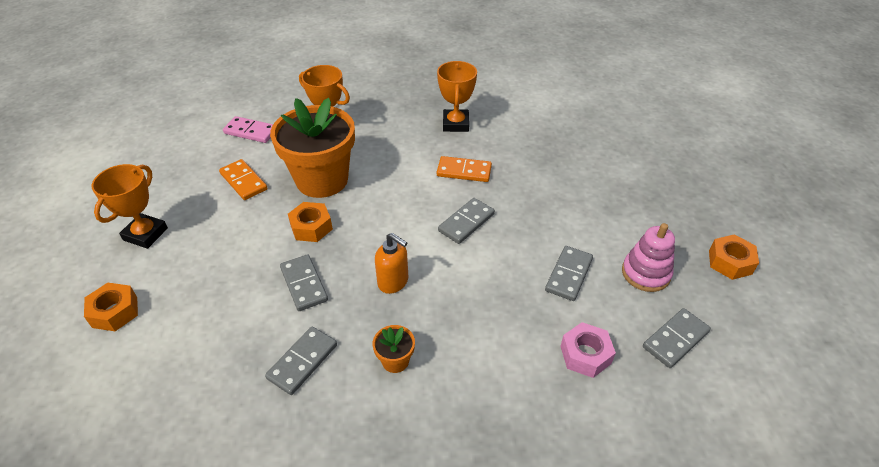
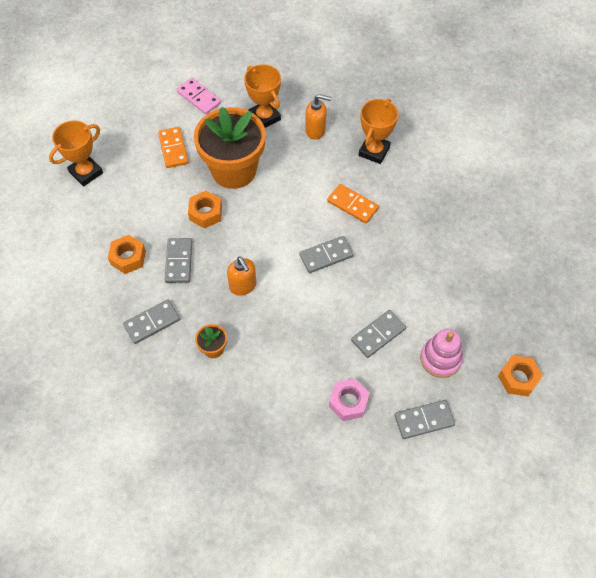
camera: 25 degrees right, 15 degrees up
(115, 312) = (46, 232): orange nut -> orange nut (128, 258)
(388, 124) = (315, 130): none -> orange soap dispenser

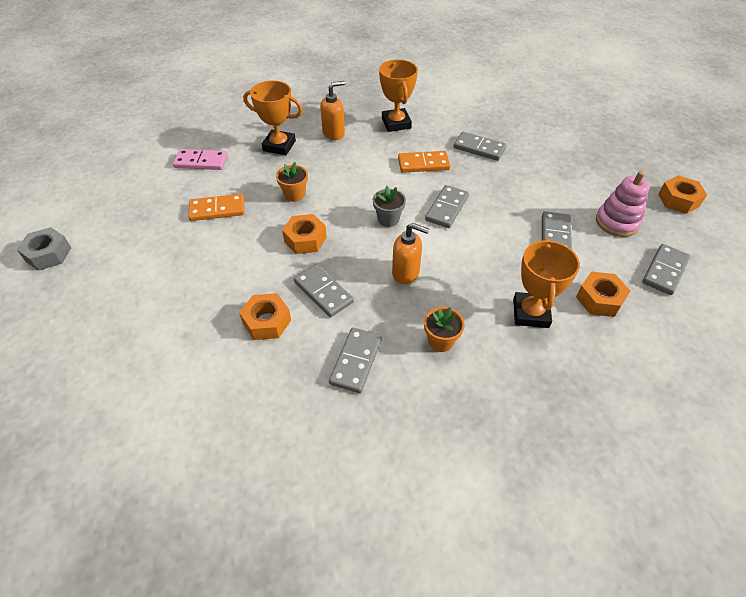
camera: 40 degrees left, 10 degrees down
(51, 118) = (48, 254): none -> grey nut
(86, 172) = (140, 277): orange trophy -> orange trophy (530, 313)
(173, 149) = (217, 209): orange domino -> orange domino turned 45 degrees counterclockwise
(233, 170) = (294, 194): orange flower pot -> orange flower pot, size x0.40
(275, 236) = (388, 219): none -> grey flower pot
(348, 402) = (599, 299): pink nut -> orange nut
(413, 219) = (479, 148): none -> grey domino

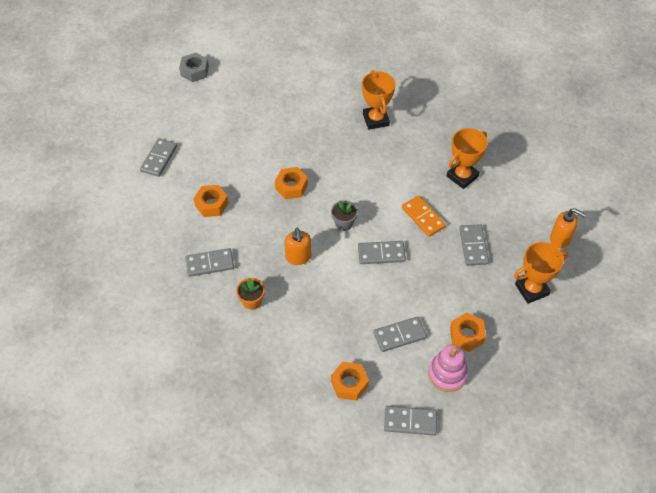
camera: 60 degrees right, 5 degrees up
(201, 162) = (325, 87): pink domino -> none
(217, 209) = (286, 125): orange domino -> none
(294, 194) = (330, 157): orange flower pot -> none
(323, 292) = (252, 220): grey domino -> grey domino (159, 159)
(334, 133) = (416, 144): orange soap dispenser -> orange soap dispenser (560, 239)
(530, 313) = (308, 344): orange trophy -> orange trophy (531, 289)
(678, 200) = (512, 414): orange nut -> orange nut (466, 335)

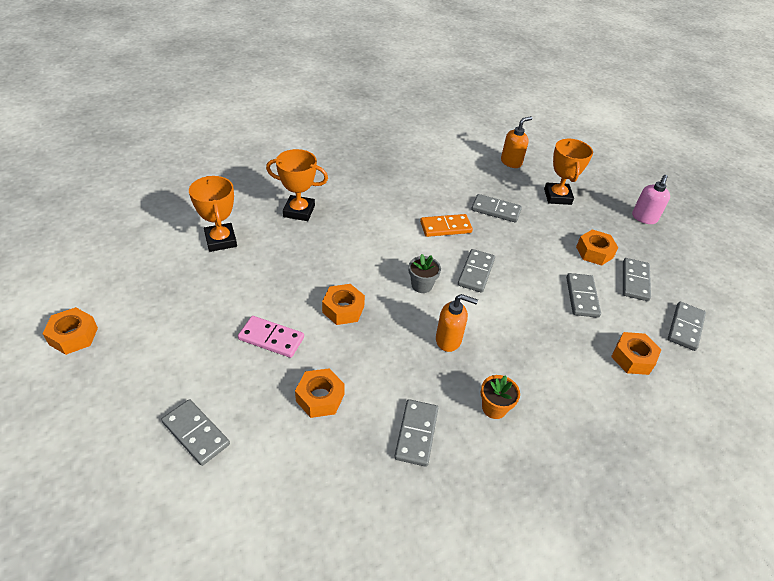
camera: 70 degrees left, 10 degrees down
(194, 71) = (73, 336): grey nut -> orange nut
(244, 160) = (271, 338): none -> pink domino
(447, 374) = (635, 281): pink stacking toy -> grey domino
(462, 176) = (411, 186): orange trophy -> orange trophy (221, 240)
(552, 370) = (644, 218): none -> pink soap dispenser

